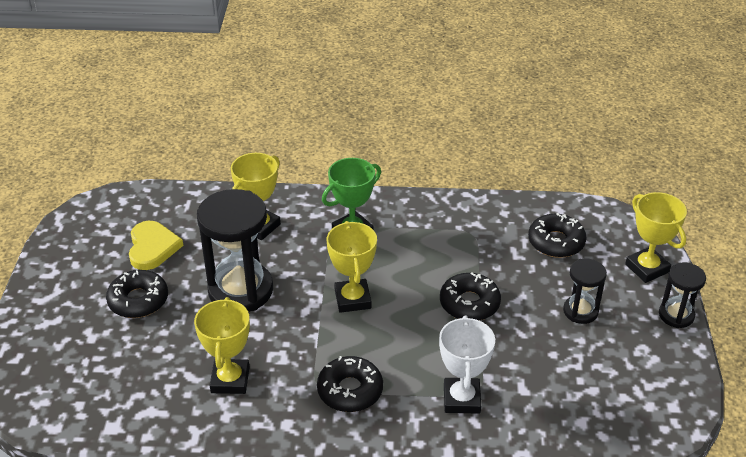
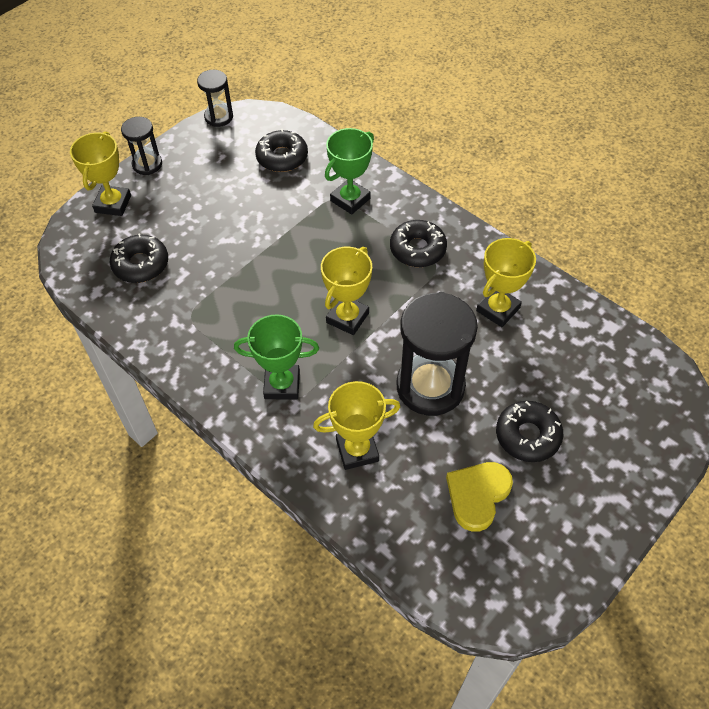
camera: 140 degrees left, 15 degrees up
(461, 399) = (350, 200): white trophy -> green trophy
(469, 303) = (266, 258): black donut -> black donut (282, 157)
(580, 311) = (201, 205): black hourglass -> black hourglass (219, 117)

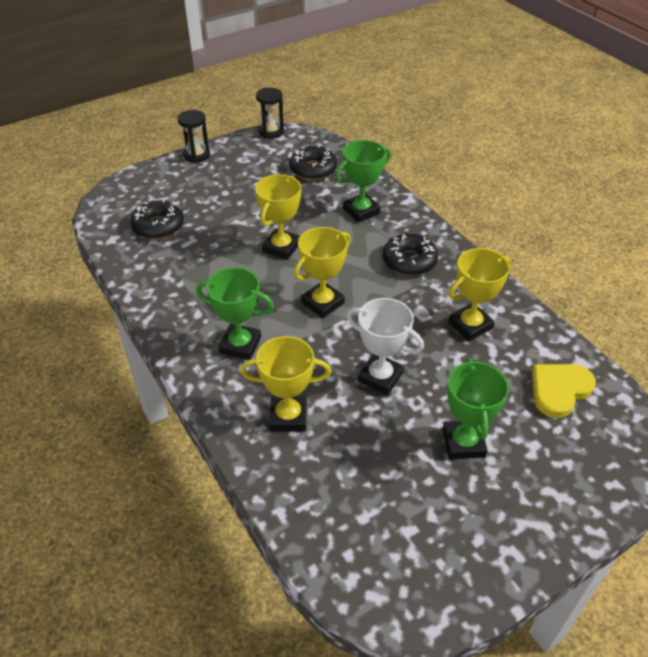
camera: 15 degrees right, 10 degrees down
(113, 204) = (155, 178): yellow trophy -> yellow trophy (281, 247)
(430, 386) = (380, 377): black hourglass -> white trophy
(477, 495) = (393, 486): yellow heart -> yellow heart (559, 390)
(527, 435) = (463, 443): black donut -> green trophy

